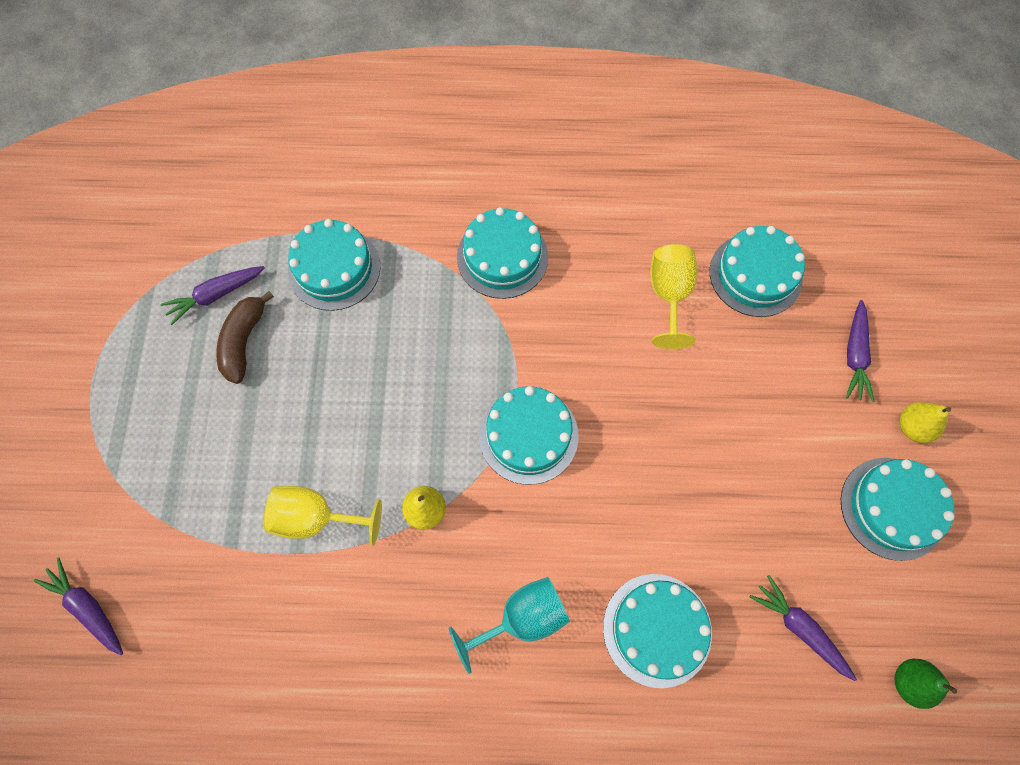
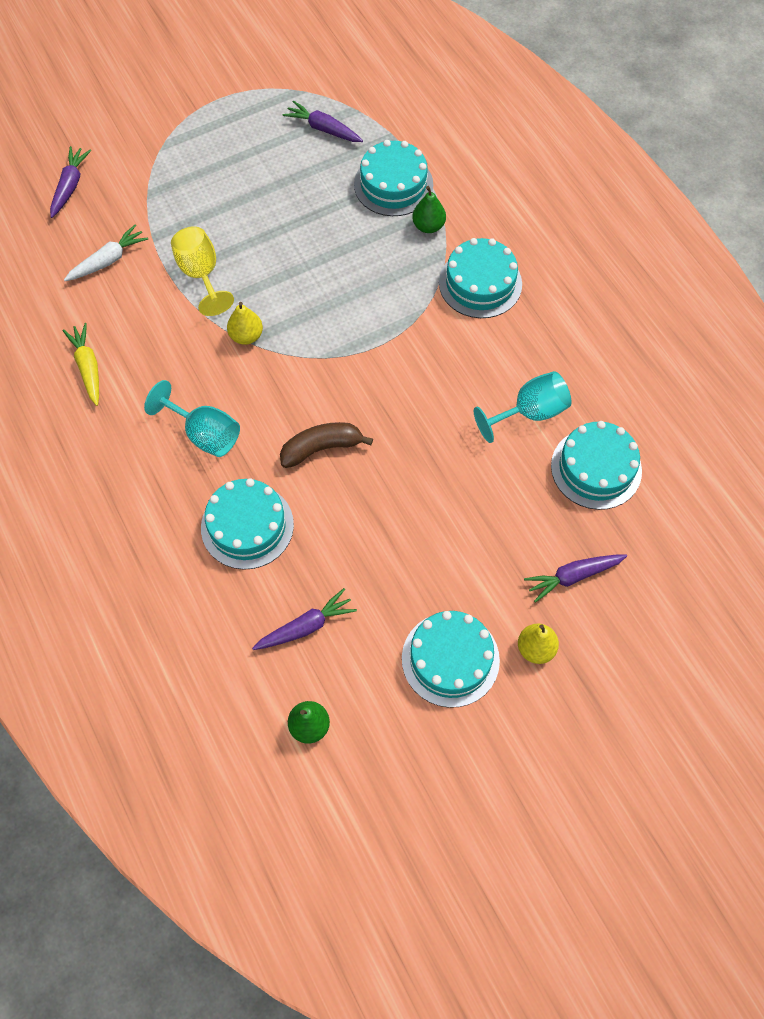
camera: 60 degrees right, 5 degrees down
(227, 613) = (108, 260): none -> white carrot
(244, 341) = (300, 164): brown banana -> brown banana (321, 448)
(358, 710) = (88, 367): none -> yellow carrot
(406, 265) = (428, 226): none -> green pear
(528, 435) = (344, 372): turquoise cake -> none
(669, 295) = (530, 413): yellow goblet -> turquoise goblet
(799, 628) = (306, 626): purple carrot -> purple carrot turned 45 degrees clockwise

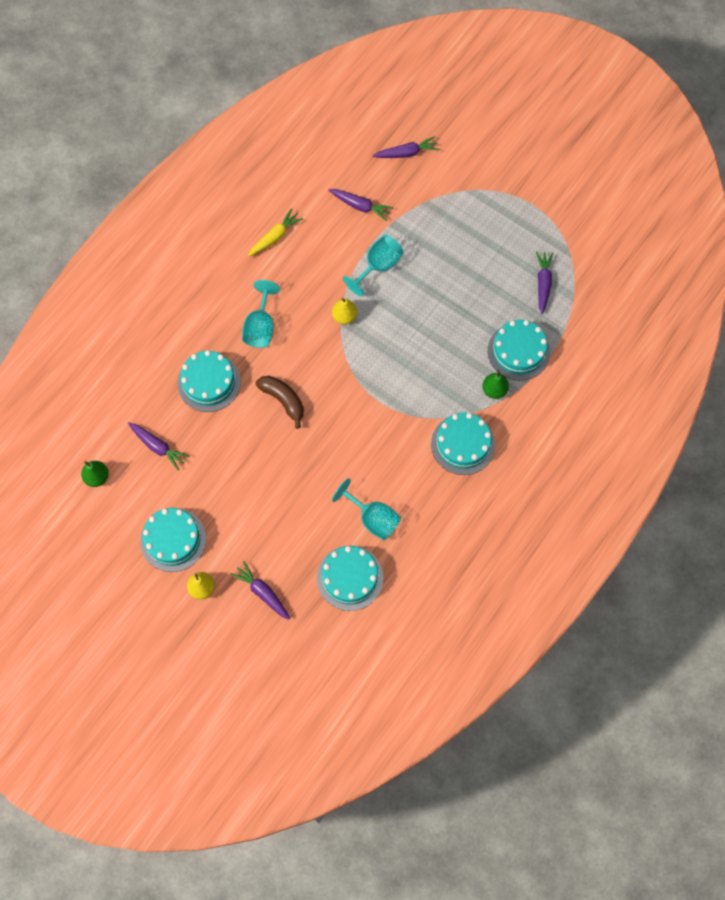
camera: 65 degrees right, 5 degrees up
(108, 260) = (360, 206): white carrot -> purple carrot
(201, 274) = (378, 266): yellow goblet -> turquoise goblet

